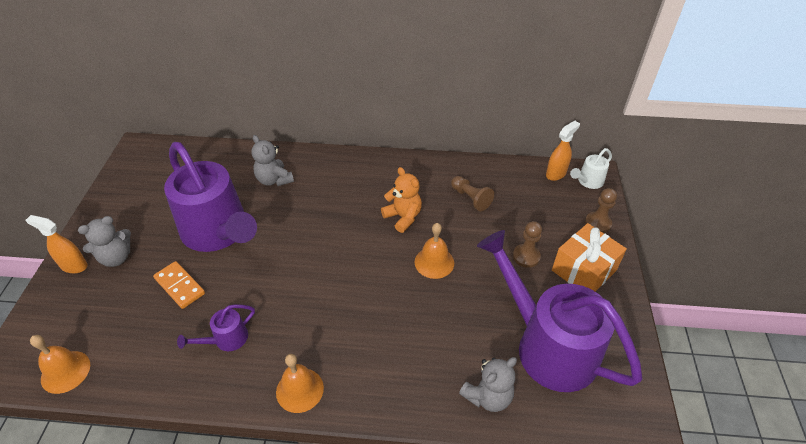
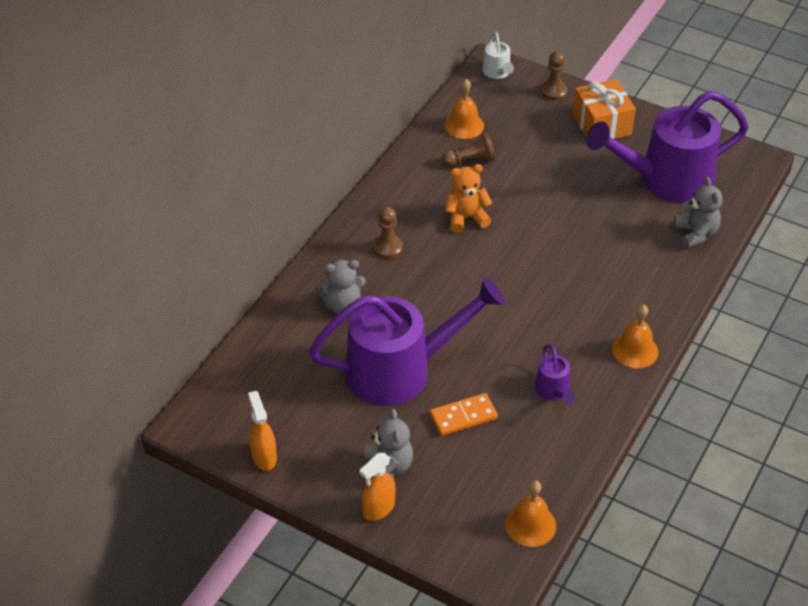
camera: 65 degrees left, 0 degrees up
(434, 262) = (538, 216): orange bell -> orange bell (464, 125)
(526, 256) = (566, 153): brown pawn -> brown pawn (387, 248)
(556, 174) = (473, 89): orange spray bottle -> orange spray bottle (264, 456)

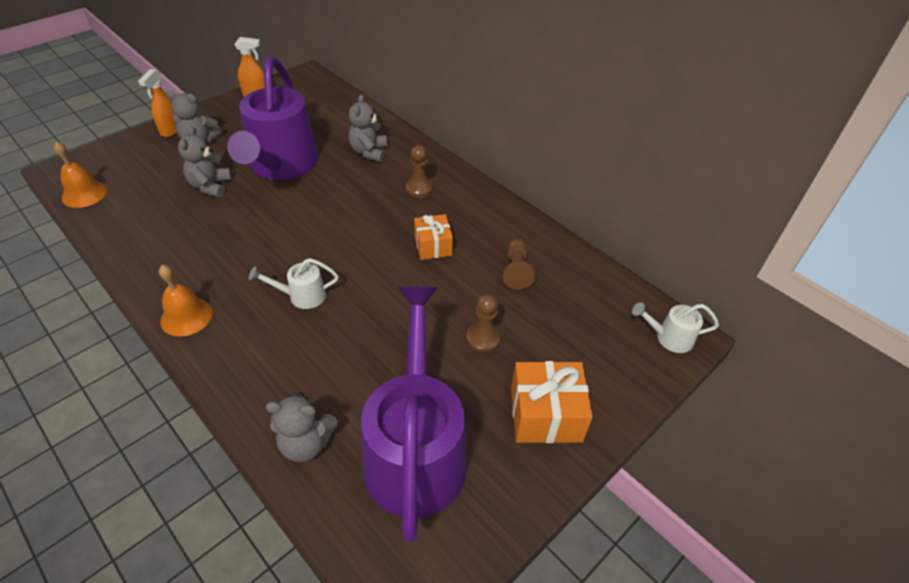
camera: 105 degrees right, 0 degrees up
(378, 508) = (171, 130): orange spray bottle -> orange spray bottle turned 135 degrees counterclockwise
(463, 416) = (210, 186): orange domino -> grey teddy bear
(464, 125) = (575, 281): orange bell -> none
(466, 218) = (433, 246): orange teddy bear -> orange gift
(553, 91) = (624, 384): brown pawn -> brown pawn (483, 338)
(554, 391) = (189, 244): purple watering can -> none
(571, 284) = (301, 296): none -> white watering can

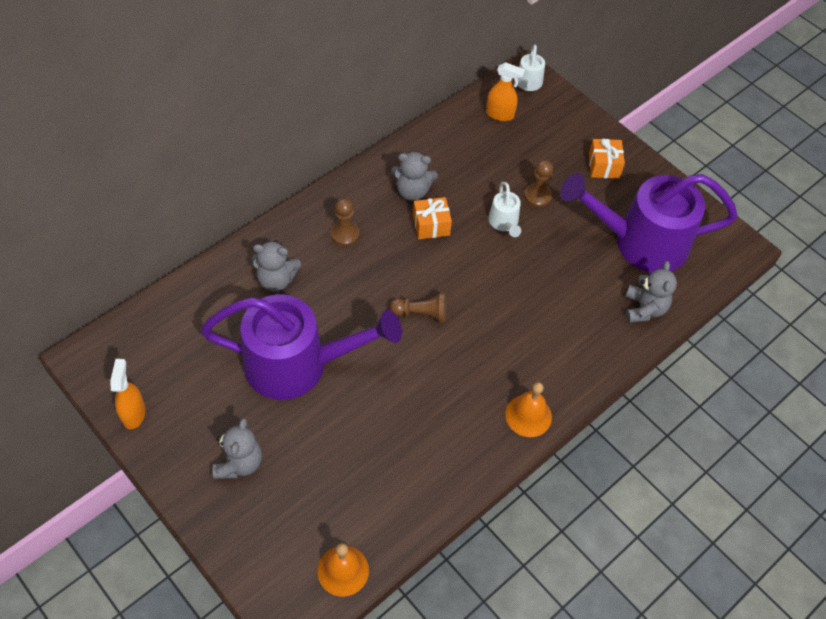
camera: 90 degrees left, 10 degrees up
(171, 130) = (210, 503): orange spray bottle -> orange spray bottle (500, 114)
(210, 186) = (333, 432): grey teddy bear -> grey teddy bear (412, 191)
(301, 296) = (499, 326): white watering can -> white watering can (504, 223)
(516, 271) = (462, 167): brown pawn -> brown pawn (421, 313)
(545, 415) = (604, 166): orange gift -> orange gift, size x0.65

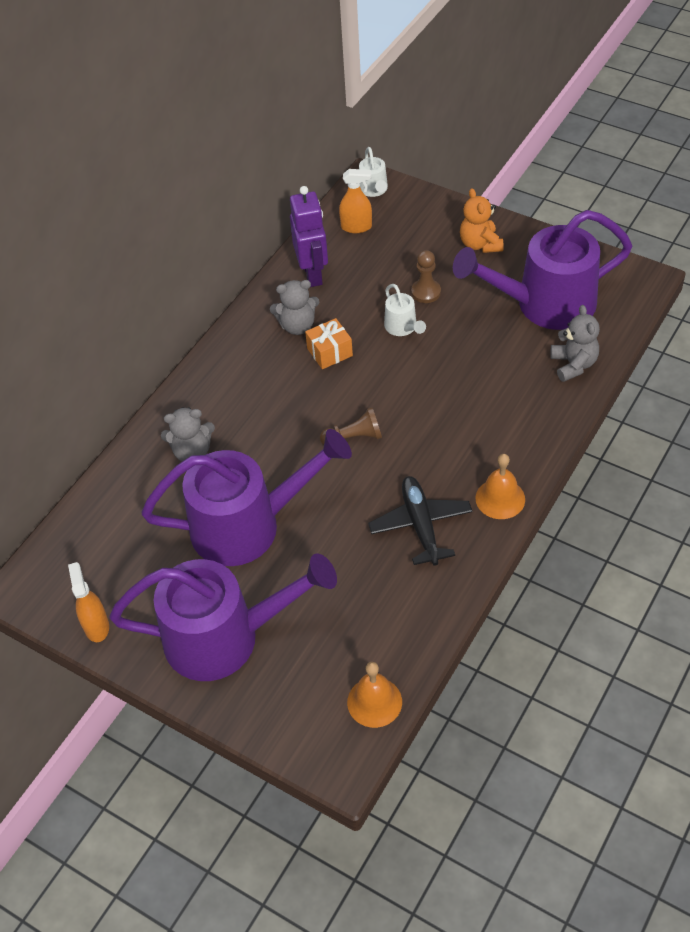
camera: 10 degrees left, 5 degrees down
(239, 463) = (226, 637): grey teddy bear -> purple watering can
(345, 234) = (245, 387): brown pawn -> none
(445, 147) = (313, 274): none -> purple robot
(448, 416) = (420, 525): none -> black plane
(604, 166) = (480, 244): orange gift -> orange teddy bear

